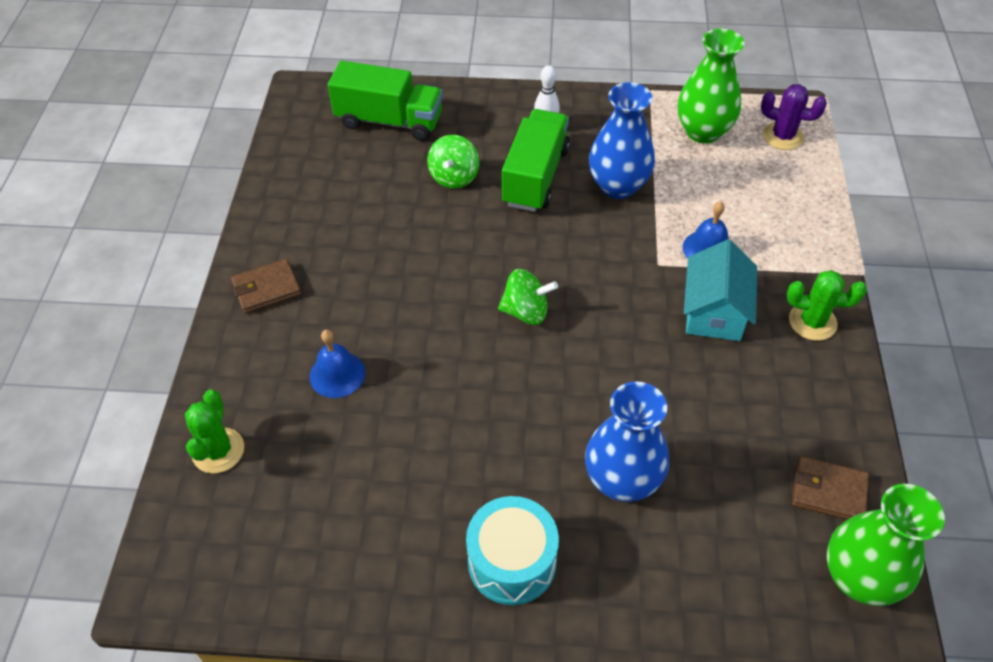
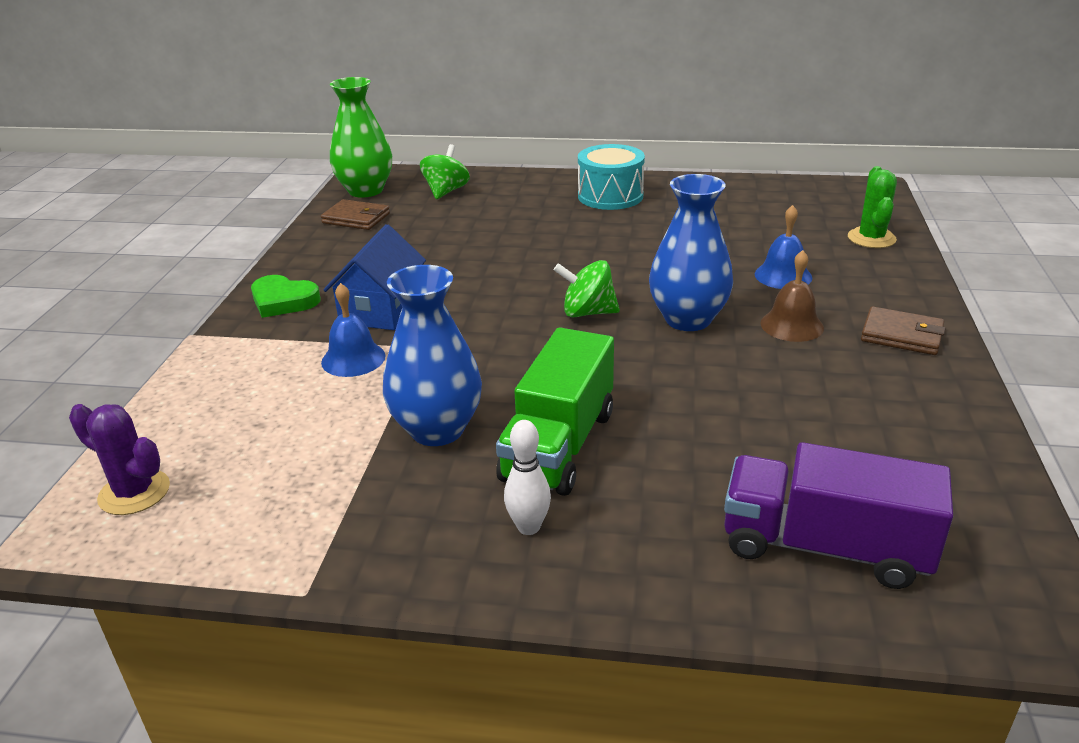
camera: 175 degrees left, 20 degrees down
(267, 289) = (901, 335): brown wallet -> brown wallet turned 45 degrees clockwise
(351, 299) = (792, 325): none -> brown bell
(389, 121) = (824, 547): green truck -> purple truck
(454, 177) = (687, 449): green spinning top -> green spinning top (446, 191)
(622, 480) = (517, 224): blue vase -> blue vase (688, 319)
(703, 131) = (259, 505): green vase -> none
(714, 311) = (381, 309): turquoise house -> blue house
(812, 322) = (283, 301): green cactus -> green heart

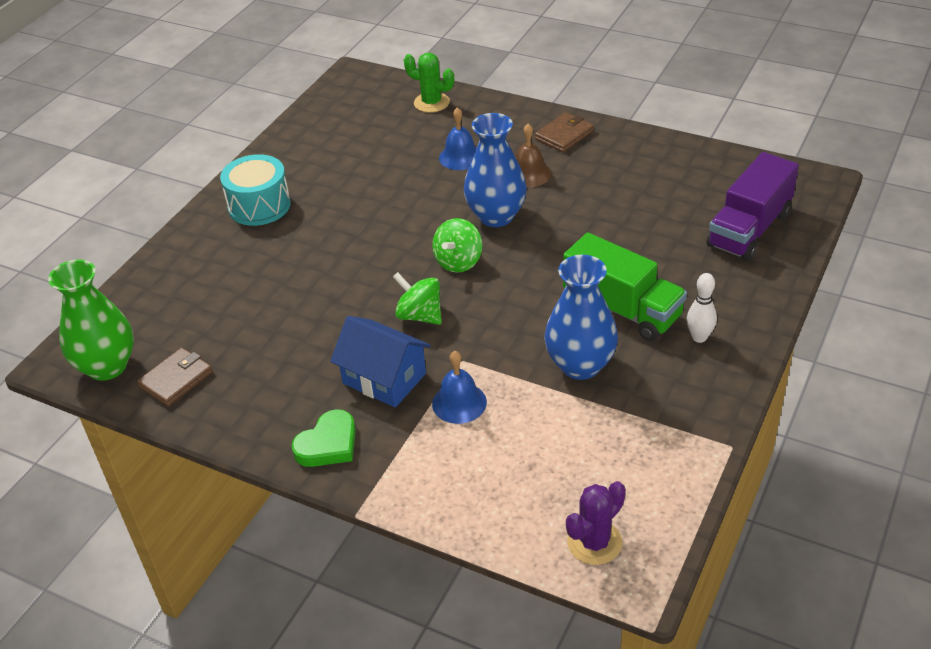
camera: 70 degrees left, 10 degrees up
(446, 191) = (161, 307): green spinning top -> green spinning top (419, 315)

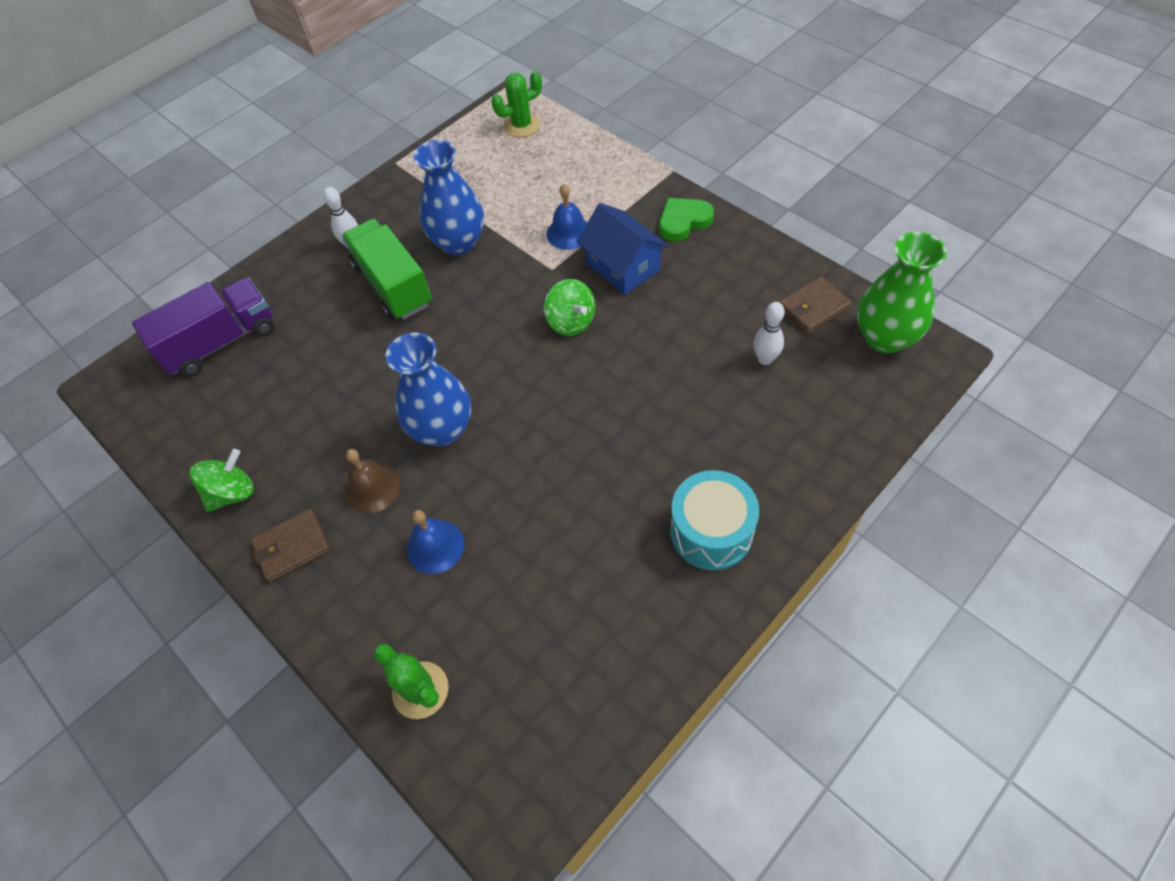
camera: 160 degrees left, 15 degrees up
(224, 324) = (765, 359): none -> white bowling pin
(458, 262) = (509, 376): green spinning top -> green spinning top (233, 493)
(594, 542) = (522, 125): purple cactus -> green cactus

